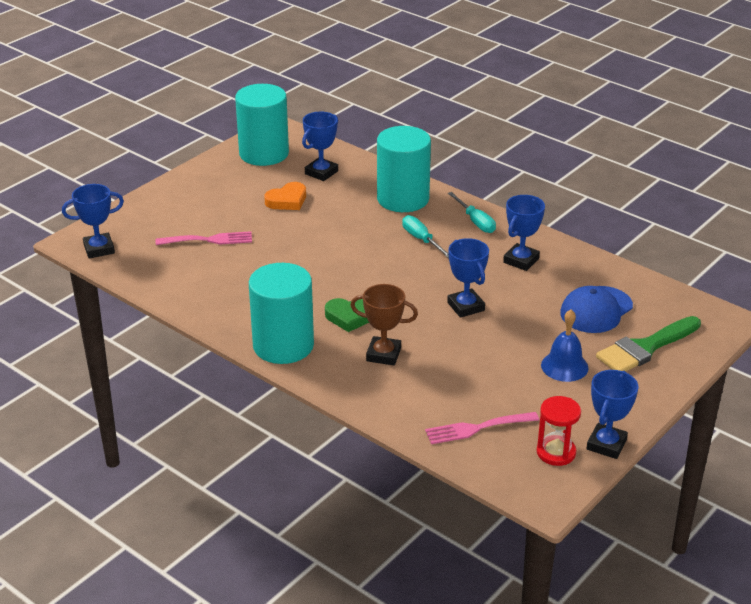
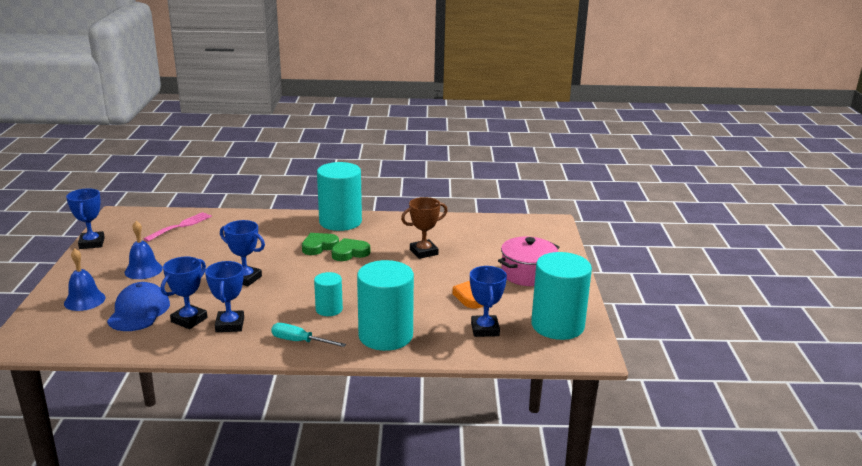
camera: 140 degrees right, 10 degrees down
(99, 249) = (530, 224): blue trophy -> blue trophy (189, 320)
(207, 200) = (527, 274): none -> pink pot
(209, 240) = (477, 252): pink fork -> none
(329, 294) = (350, 253): none -> green heart
(383, 354) = (274, 237): brown trophy -> brown trophy (423, 252)
(421, 240) = (329, 309): turquoise screwdriver -> turquoise cylinder
(556, 452) = (123, 231): red hourglass -> none
(645, 348) = (84, 300): green brush -> blue bell

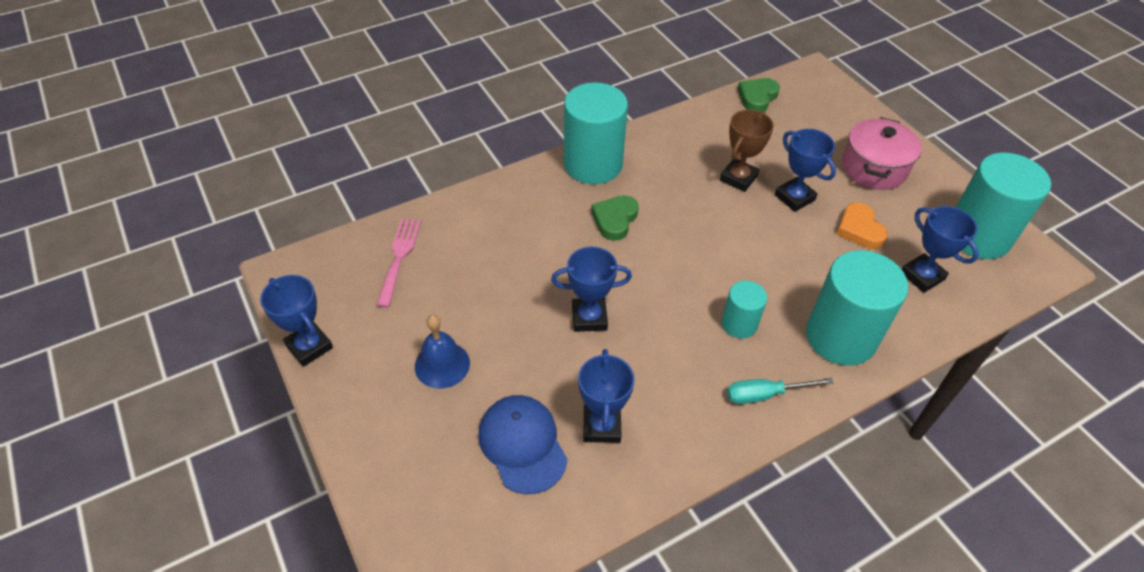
camera: 30 degrees left, 25 degrees up
(84, 300) = (426, 461): blue bell -> none
(230, 325) = (659, 409): blue trophy -> blue trophy (794, 197)
(350, 253) = (661, 215): green heart -> green heart (757, 97)

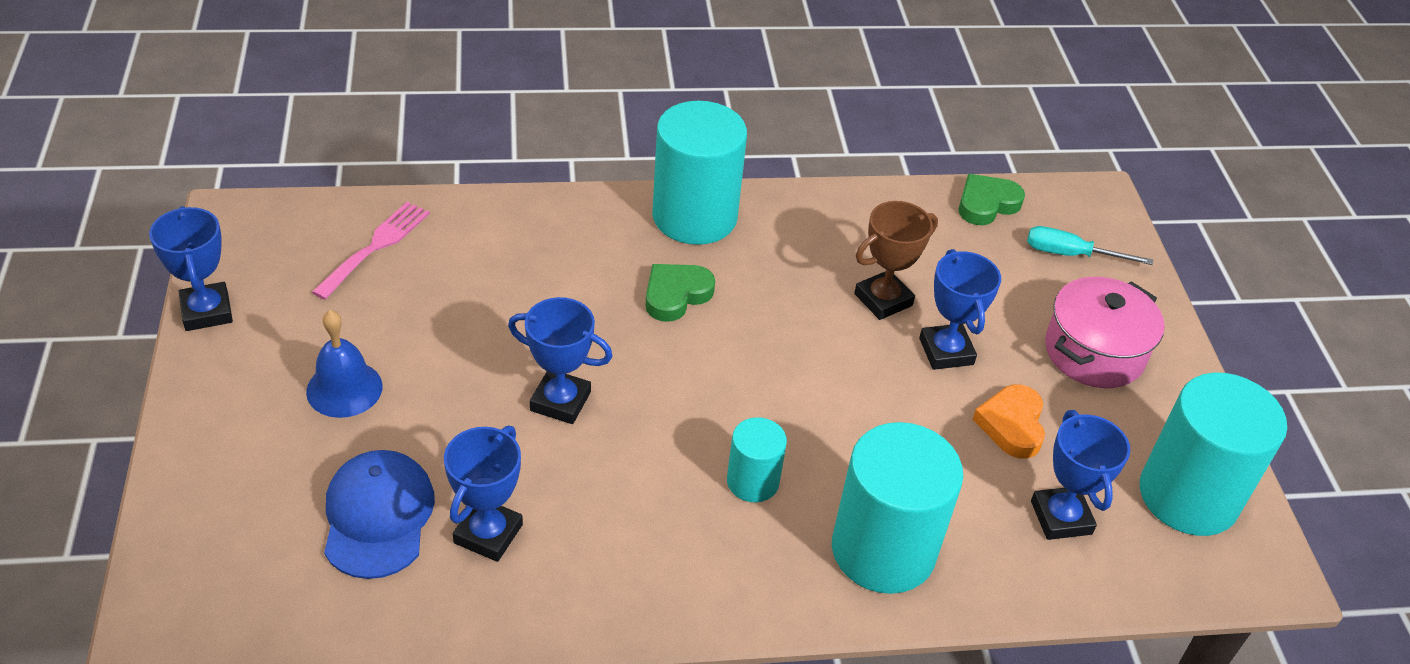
camera: 20 degrees right, 5 degrees down
(765, 394) = (725, 580): turquoise screwdriver -> turquoise screwdriver (1070, 254)

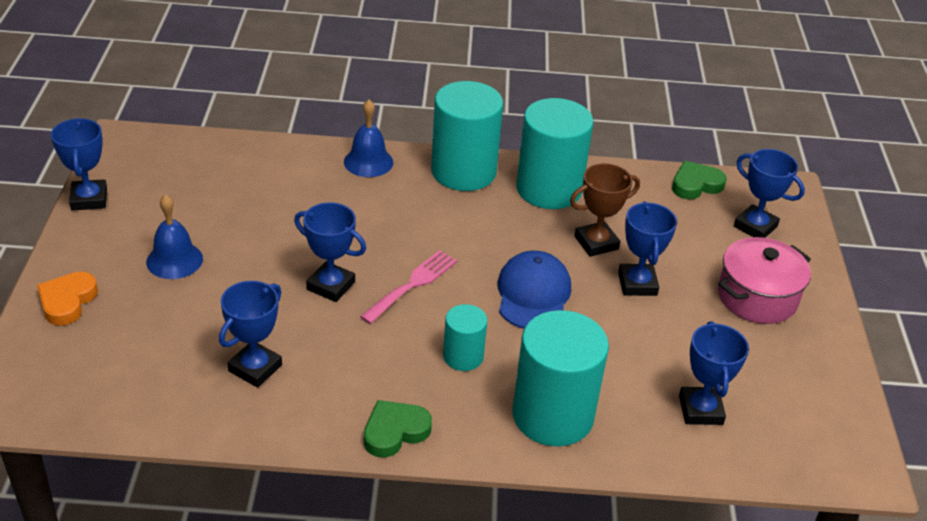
camera: 10 degrees right, 5 degrees down
(375, 246) = (220, 169): pink fork -> pink fork (412, 284)
(378, 516) = (178, 347): blue cap -> blue cap (533, 294)
(569, 215) = (368, 162): none -> blue bell
(676, 295) = (436, 223): green heart -> green heart (395, 431)
(1012, 425) = (677, 341): orange heart -> orange heart (67, 301)
(1070, 254) = (755, 226): turquoise screwdriver -> blue trophy
(1188, 496) = (809, 407): turquoise cylinder -> turquoise cylinder (549, 189)

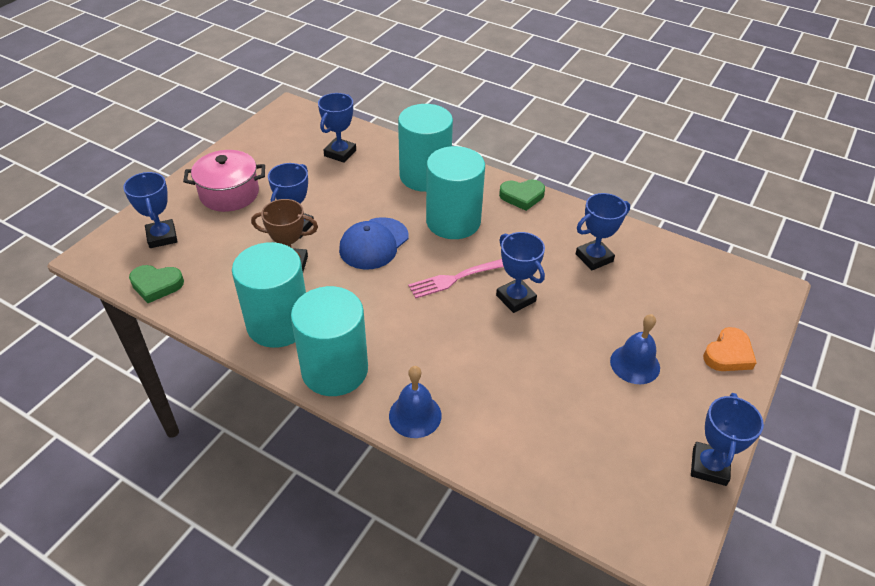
camera: 150 degrees left, 5 degrees up
(463, 356) = (453, 221): turquoise cylinder -> turquoise cylinder, size x1.92

